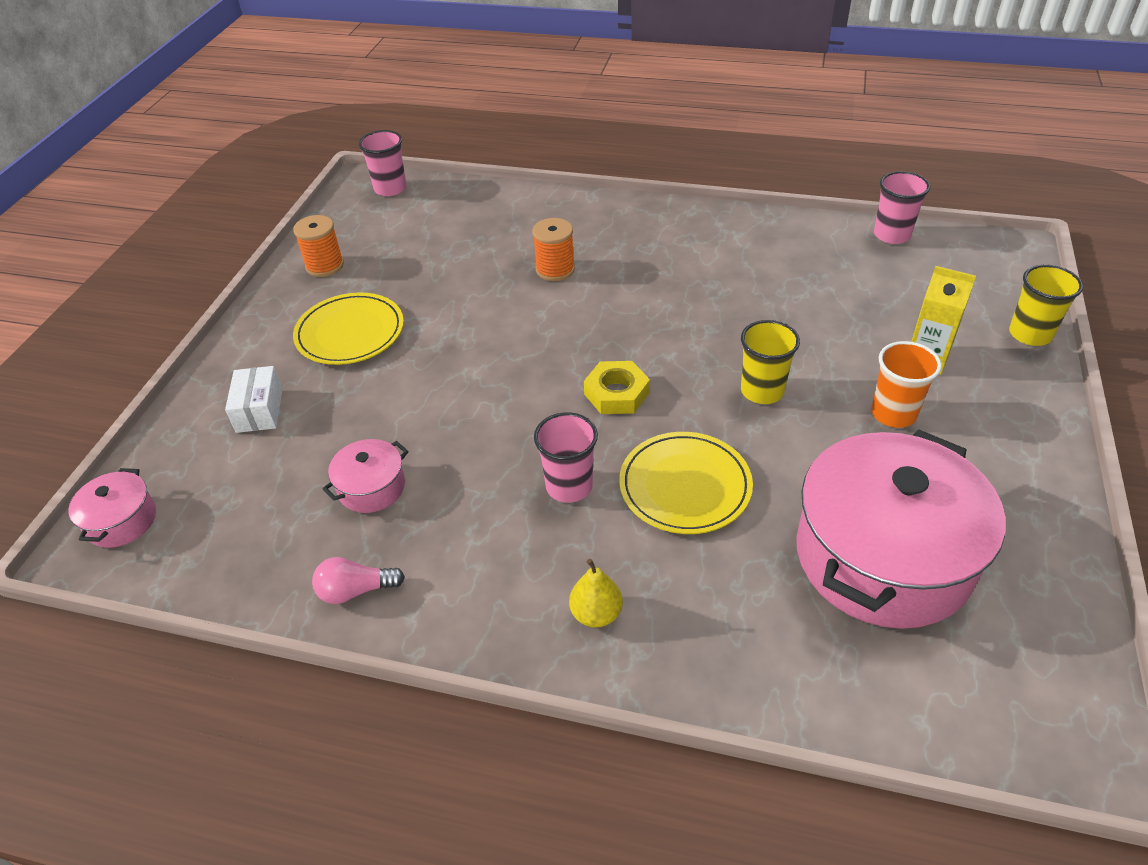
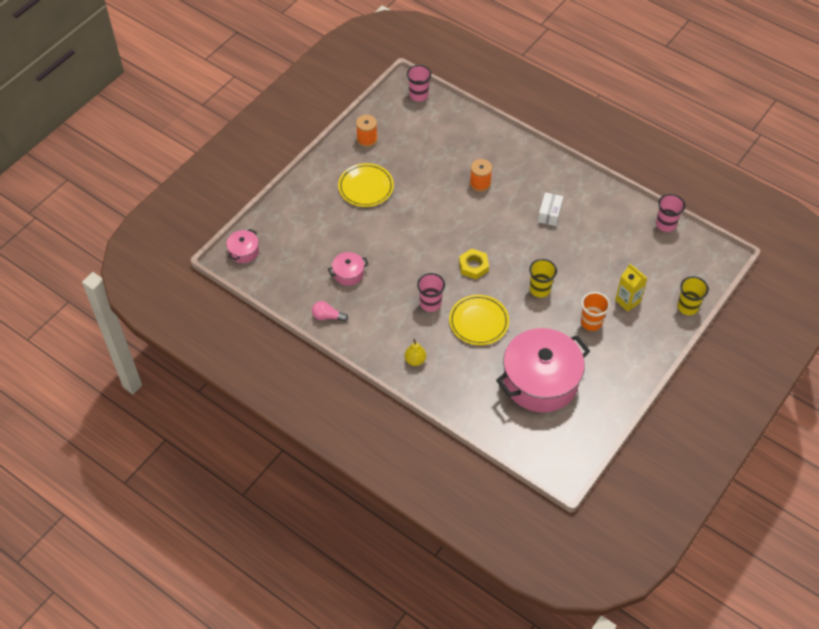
camera: 20 degrees right, 10 degrees up
(259, 410) = (312, 216): white box -> white box (549, 214)

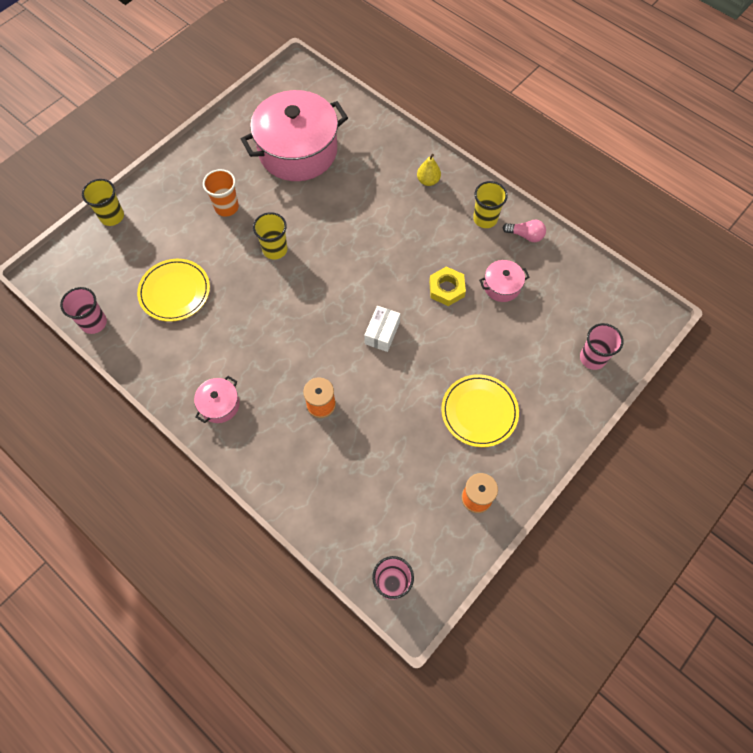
camera: 175 degrees left, 10 degrees up
(244, 251) = (635, 326): pink pot -> pink pot (219, 405)
(362, 328) = (485, 219): none -> yellow cup
(430, 303) = (405, 242): pink cup -> pink cup (592, 358)
(473, 266) = (348, 284): yellow nut -> yellow nut (446, 289)
(478, 321) = (353, 217): yellow plate -> yellow plate (175, 292)
(549, 214) = (237, 350): white box -> white box (382, 333)
(627, 301) = (177, 228): yellow carton -> none

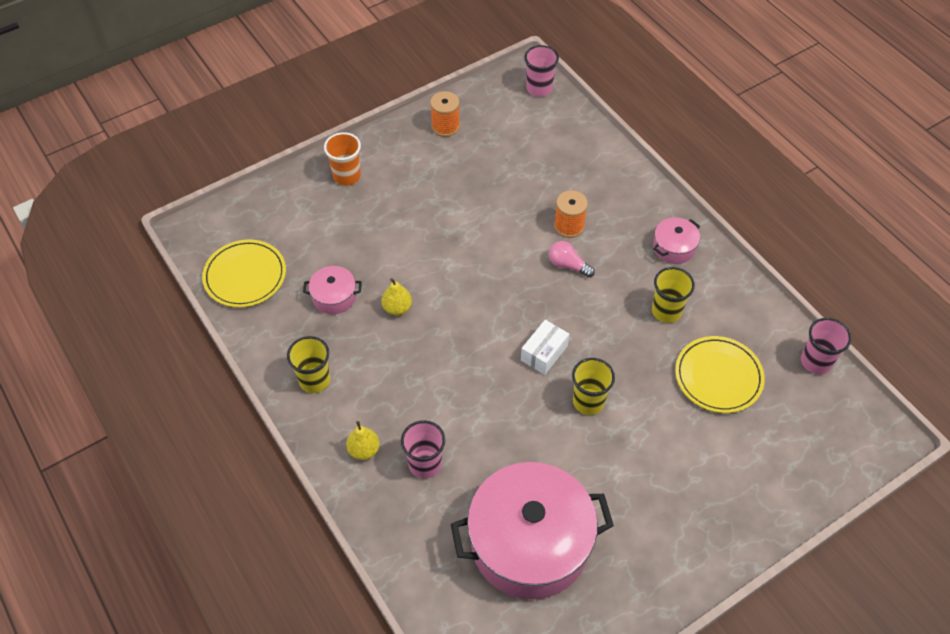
camera: 165 degrees left, 10 degrees down
(112, 216) = (803, 500): yellow cup -> yellow cup (666, 311)
(226, 207) = (644, 476): orange cup -> orange cup (347, 176)
(382, 333) = (486, 278): white box -> white box (544, 353)
(446, 289) = (397, 308): yellow nut -> yellow pear
(479, 412) = (414, 187): yellow plate -> yellow plate (245, 276)
(525, 235) = (277, 348): pink light bulb -> pink light bulb (568, 265)
(592, 358) = (278, 208): pink cup -> pink cup (425, 464)

